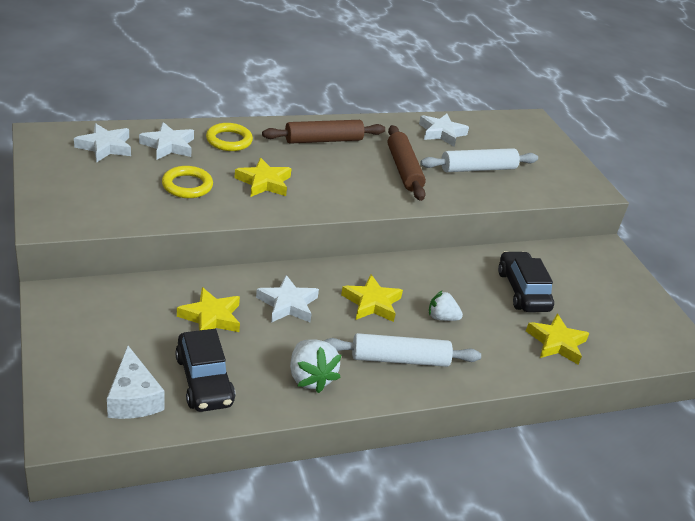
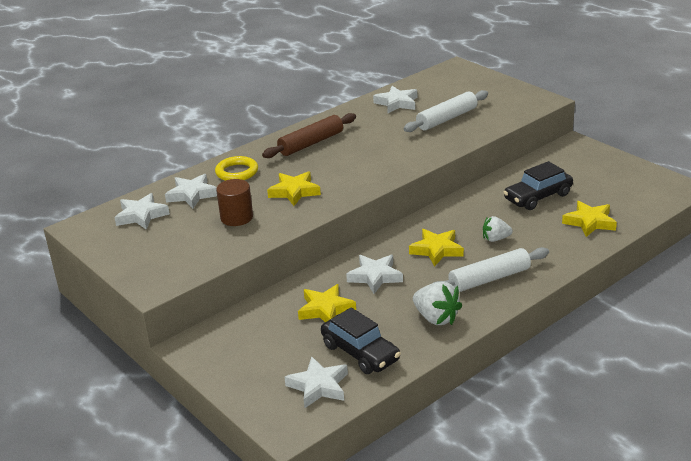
camera: 15 degrees left, 5 degrees down
(133, 398) = (319, 386): white cheese -> white star
(187, 185) = (236, 217): yellow ring -> brown cylinder
(403, 170) = (392, 141): brown rolling pin -> none
(522, 291) = (538, 197): black car -> black car turned 90 degrees counterclockwise

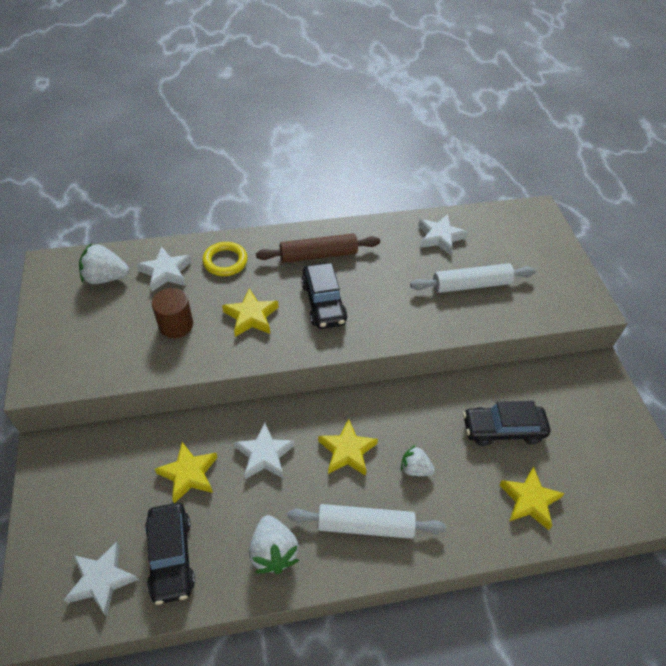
camera: 25 degrees right, 20 degrees up
(141, 215) = (106, 278): white star -> white strawberry
(344, 165) = (323, 303): none -> black car

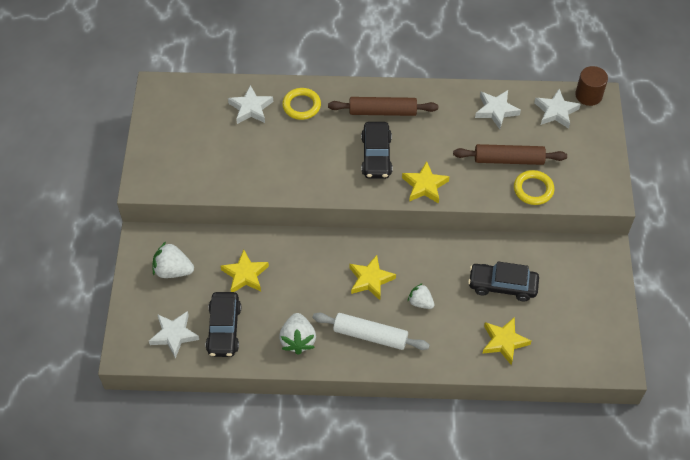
camera: 15 degrees right, 5 degrees up
(106, 278) = (201, 106): white strawberry -> white strawberry (173, 270)
(176, 325) = (252, 156): brown cylinder -> brown cylinder (588, 95)
(251, 316) = (314, 158): yellow star -> yellow star (425, 185)
(264, 455) = (305, 271): white star -> white star (556, 111)
(471, 285) = (508, 159): white rolling pin -> brown rolling pin
(509, 312) = (533, 189): none -> yellow ring

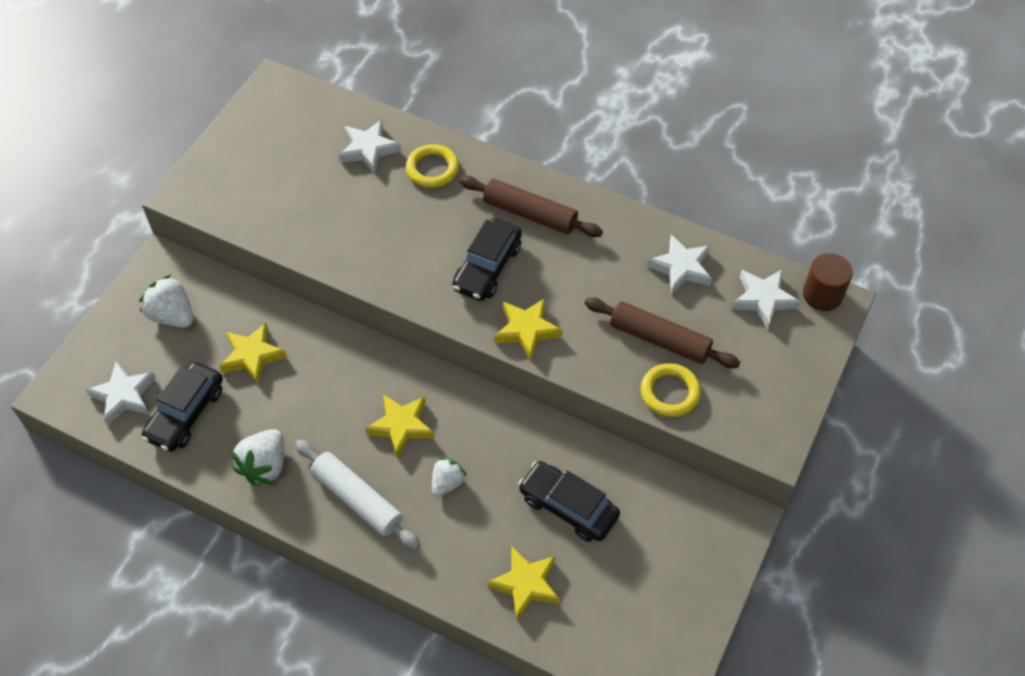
camera: 25 degrees right, 0 degrees up
(420, 302) = (447, 483): white strawberry -> white strawberry turned 60 degrees clockwise

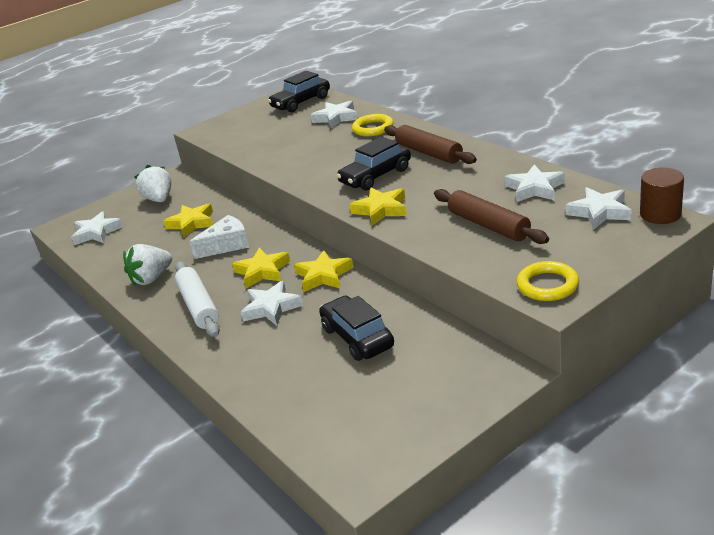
camera: 30 degrees right, 25 degrees down
(186, 413) = (125, 246): black car -> black car (301, 102)
(327, 388) = (227, 245): none -> white cheese
(447, 483) = (271, 308): white strawberry -> white star
(526, 584) = (286, 380): yellow star -> yellow star (324, 276)
(670, 392) = (476, 256): yellow ring -> yellow ring (547, 285)

